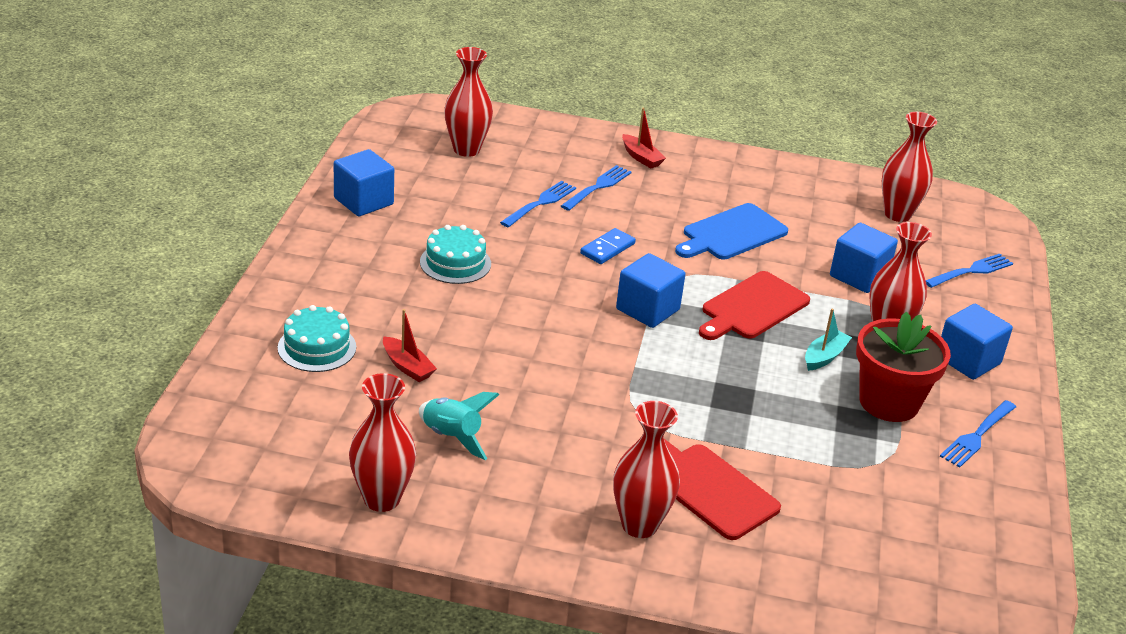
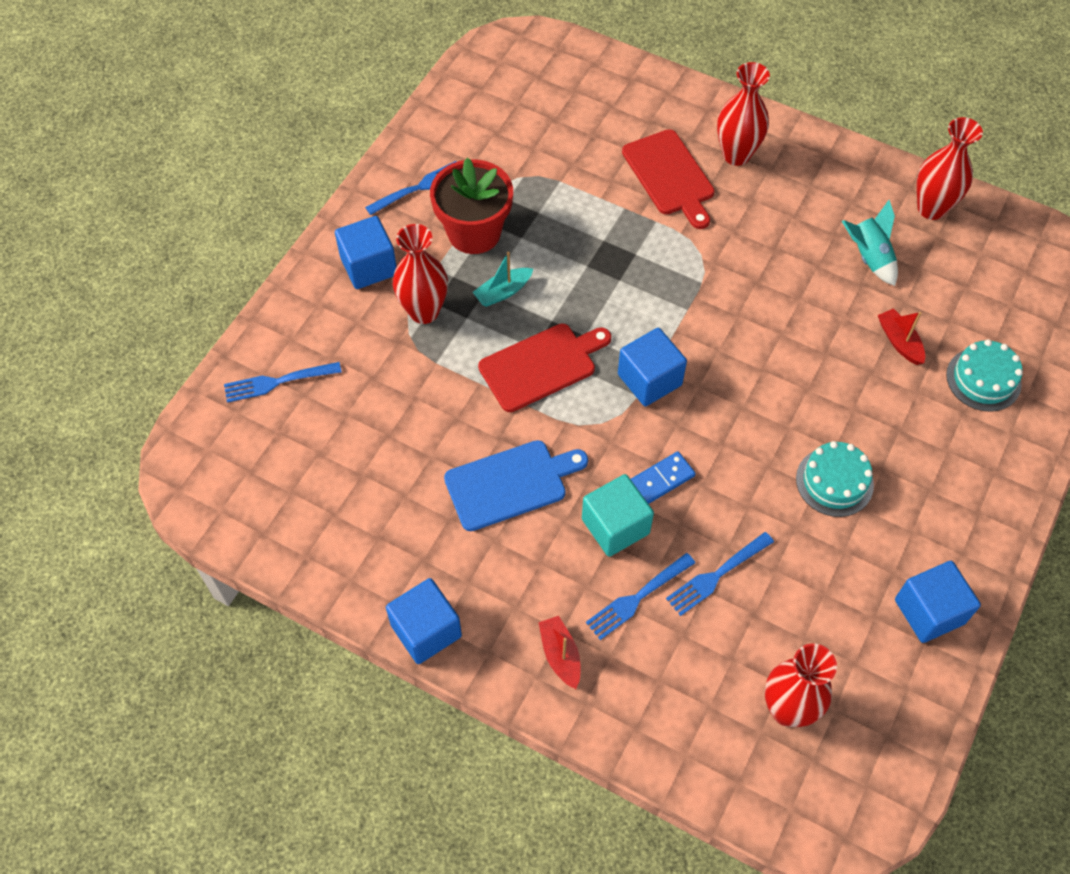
camera: 160 degrees left, 25 degrees up
(633, 220) = (615, 526): none -> turquoise cube
(859, 276) = (405, 393): blue cube -> blue cube (426, 630)
(897, 214) = (295, 489): red vase -> none

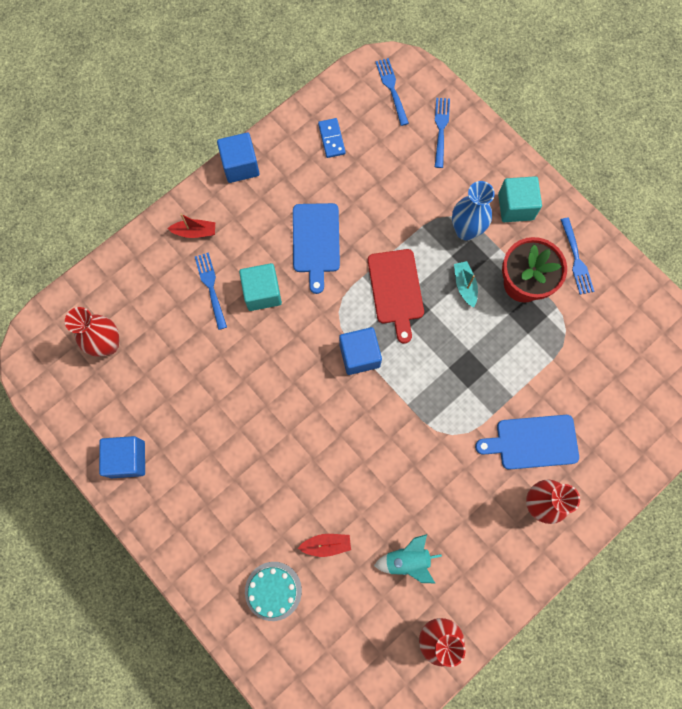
camera: 110 degrees right, 15 degrees up
(369, 266) = (515, 206): blue cube -> turquoise cube
(424, 311) = (466, 230): red vase -> blue vase
(661, 479) = (283, 333): blue domino -> blue domino (331, 139)
(669, 176) = (533, 442): red cutting board -> blue cutting board
(717, 574) = (206, 340): blue fork -> blue fork (392, 89)
(834, 481) = (237, 443): turquoise cake -> none

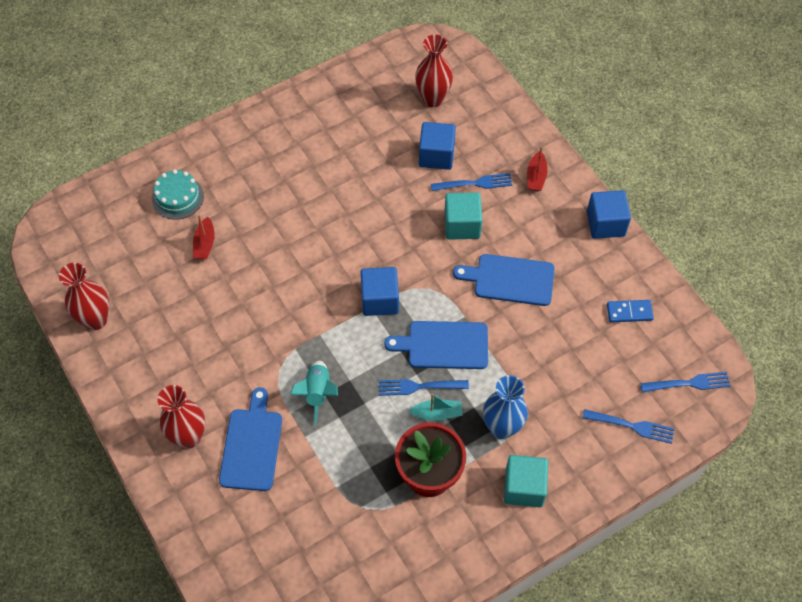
camera: 100 degrees right, 15 degrees down
(127, 459) = (323, 104): blue cube -> blue cube (436, 155)
(396, 290) = (444, 345): red cutting board -> blue cutting board
(407, 560) = (171, 308): turquoise rocket -> turquoise rocket (318, 393)
(576, 258) = (449, 540): blue fork -> blue fork (420, 386)

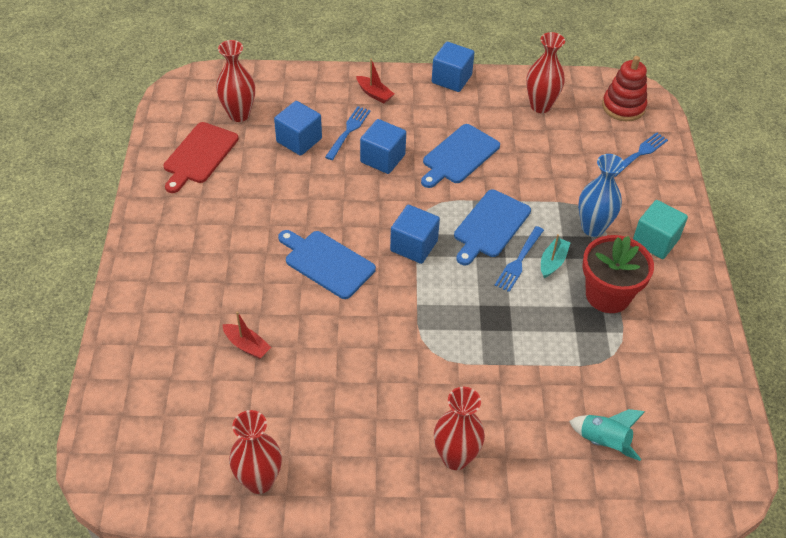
camera: 60 degrees left, 10 degrees down
(178, 197) = (172, 343): turquoise cake -> none
(252, 445) = (498, 410): blue cutting board -> blue cutting board (327, 263)
(318, 393) = (476, 334): turquoise rocket -> turquoise rocket (603, 442)
(368, 101) = (199, 155): none -> red cutting board
(462, 225) = (382, 158): turquoise cube -> blue cube
(629, 312) = (540, 106): blue domino -> red vase
(688, 383) = (623, 107): blue fork -> red stacking toy

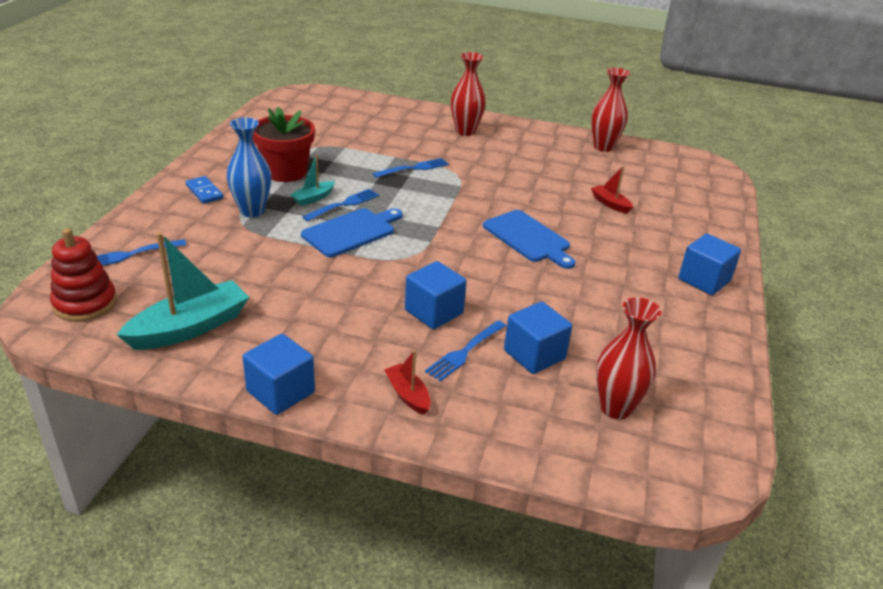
camera: 165 degrees left, 15 degrees down
(199, 155) = (669, 364): red cutting board -> none
(414, 246) = (437, 233): blue cube -> blue cube (704, 280)
(459, 156) = (340, 295): blue cutting board -> none
(482, 345) = (413, 168): none -> blue fork
(540, 106) = (189, 328): red vase -> turquoise boat
(603, 442) = (360, 119): turquoise rocket -> none
(655, 241) = (204, 192): turquoise cube -> blue domino

